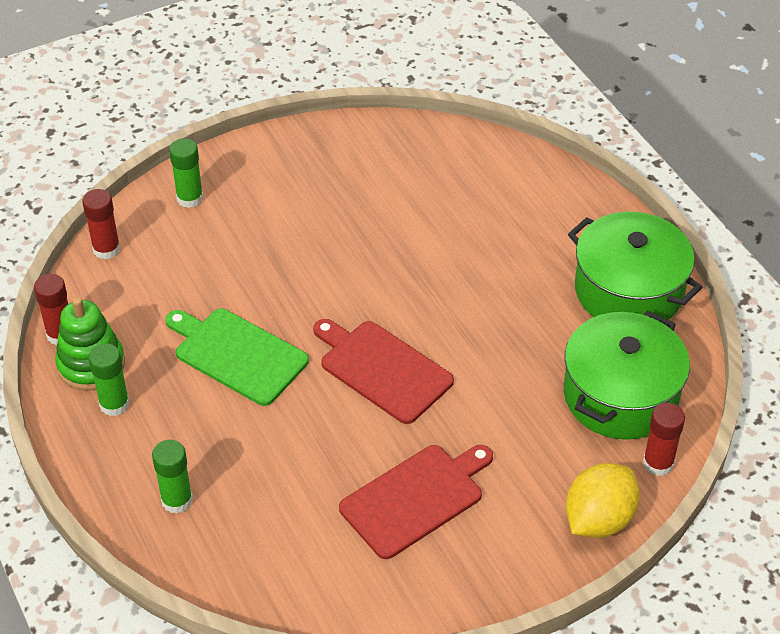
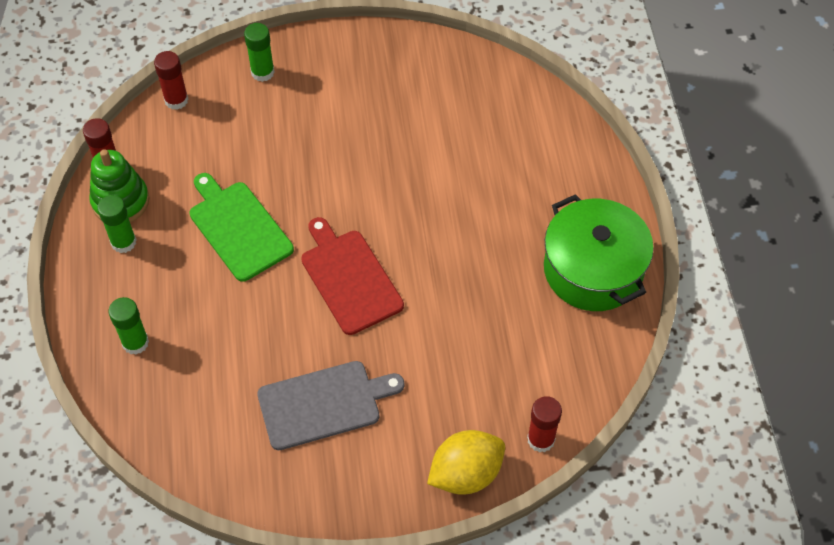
camera: 20 degrees right, 10 degrees up
(416, 498) = (324, 404): red cutting board -> grey cutting board
(620, 395) = (539, 366): green pot -> none

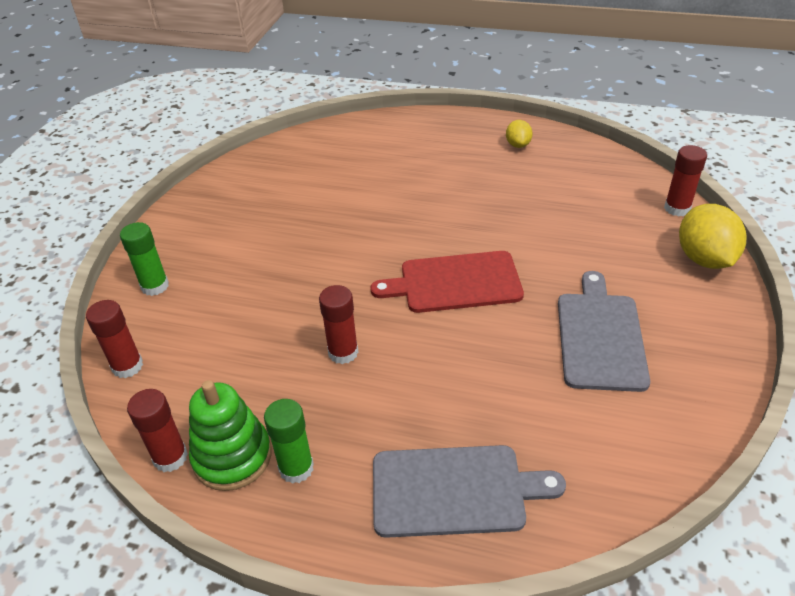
camera: 65 degrees left, 15 degrees down
(135, 342) = (454, 491): green glue stick -> grey cutting board
(238, 228) = (343, 352): green cutting board -> red glue stick
(593, 269) = (518, 145): green pot -> yellow lemon

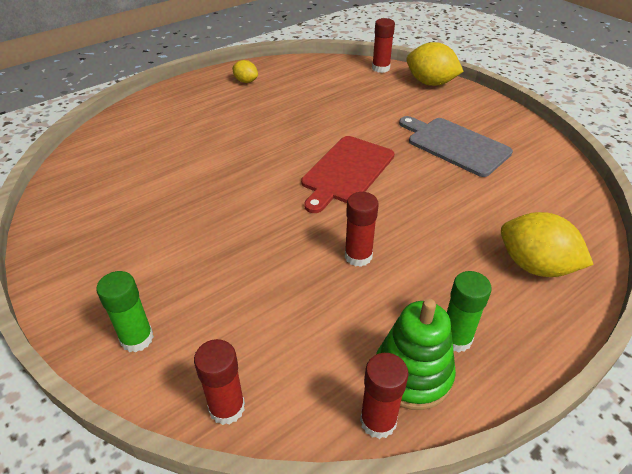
camera: 55 degrees left, 0 degrees up
(454, 491) = (535, 266): grey cutting board -> yellow lemon

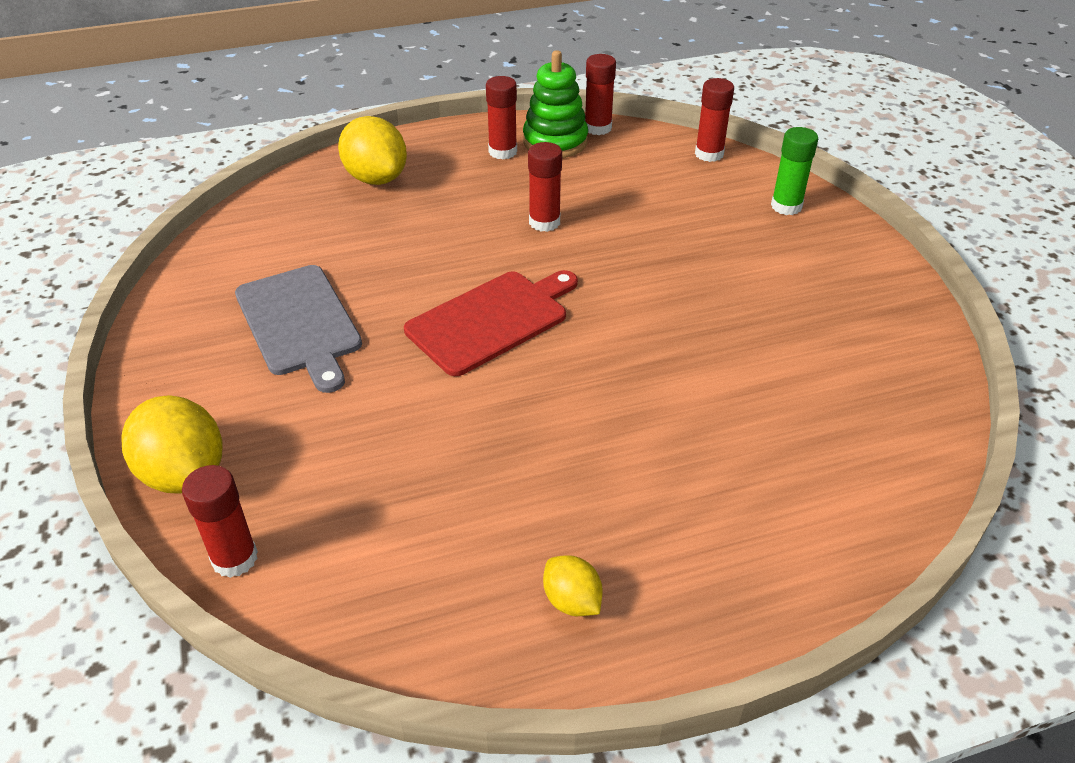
camera: 160 degrees left, 0 degrees up
(455, 338) = (503, 151): green glue stick -> red glue stick

